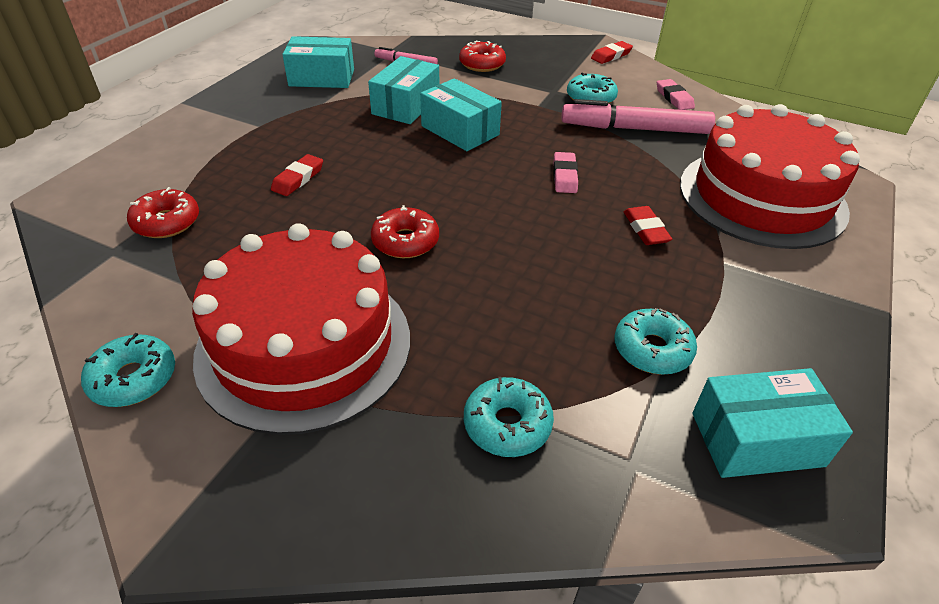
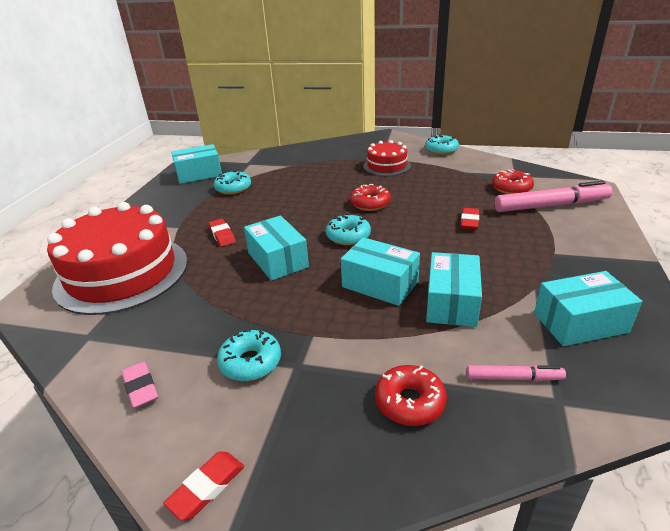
camera: 170 degrees right, 10 degrees down
(304, 345) = (386, 166): red cake -> red cake, size x0.51
(507, 424) = (294, 163): turquoise donut -> turquoise donut (348, 236)
(564, 176) = (278, 260): pink eraser -> turquoise box
(635, 129) = (206, 323): pink marker -> pink marker (550, 206)

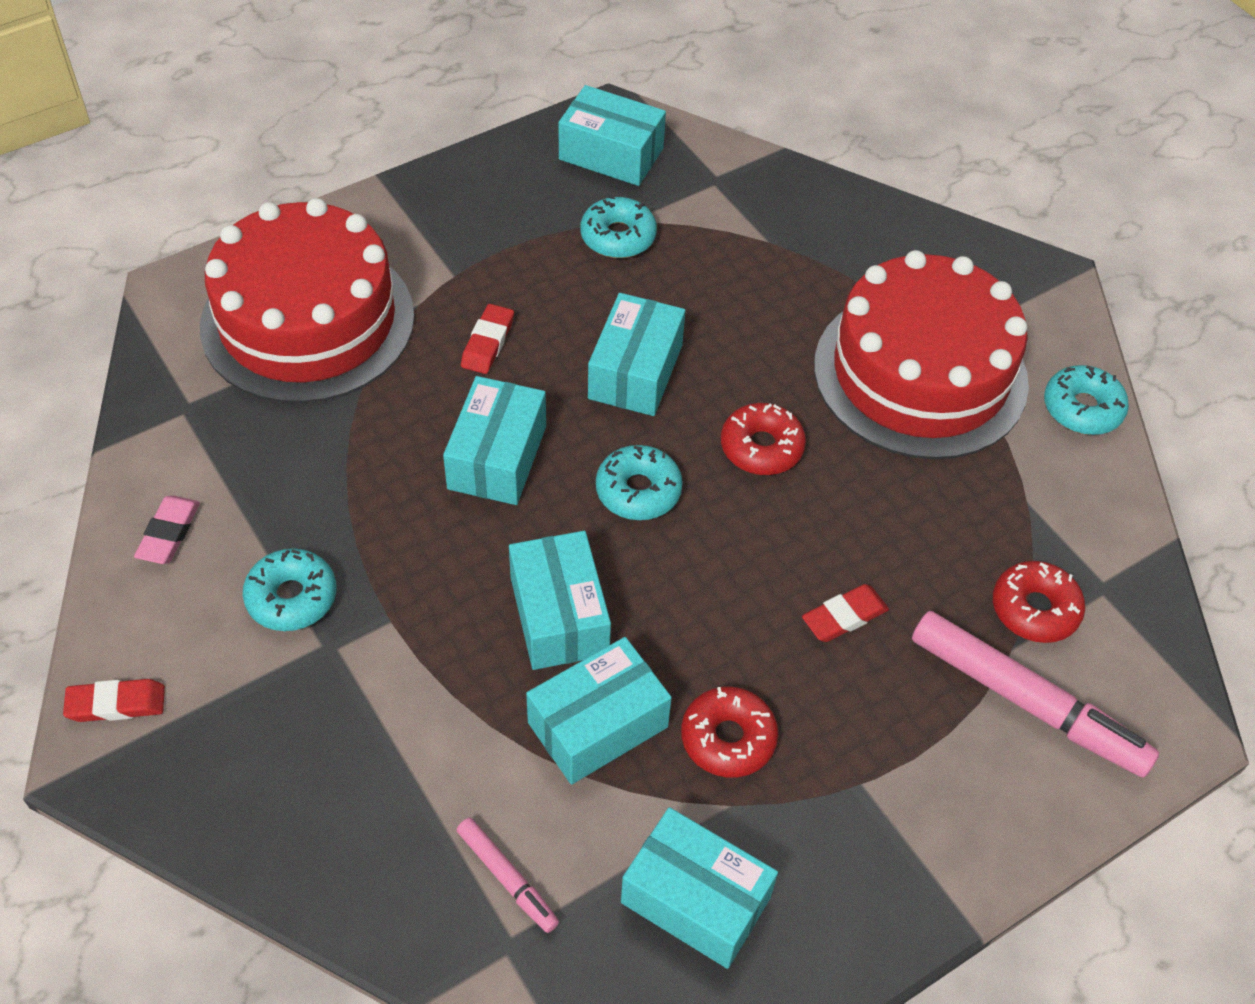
camera: 40 degrees right, 20 degrees up
(295, 211) = (635, 372): none -> turquoise box
(386, 166) = (920, 374): red cake -> red cake, size x1.95
(410, 402) = (372, 797): red donut -> red donut (728, 738)

